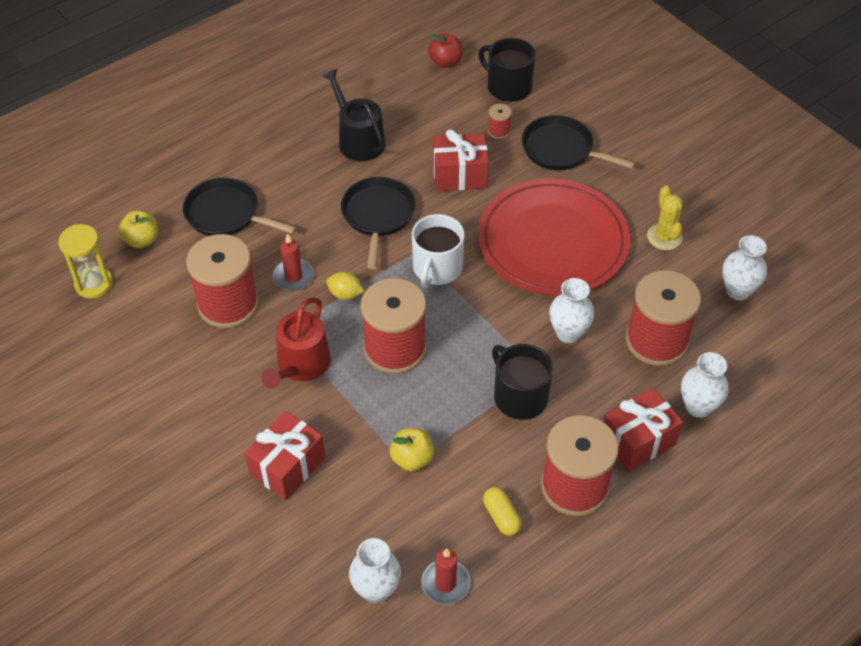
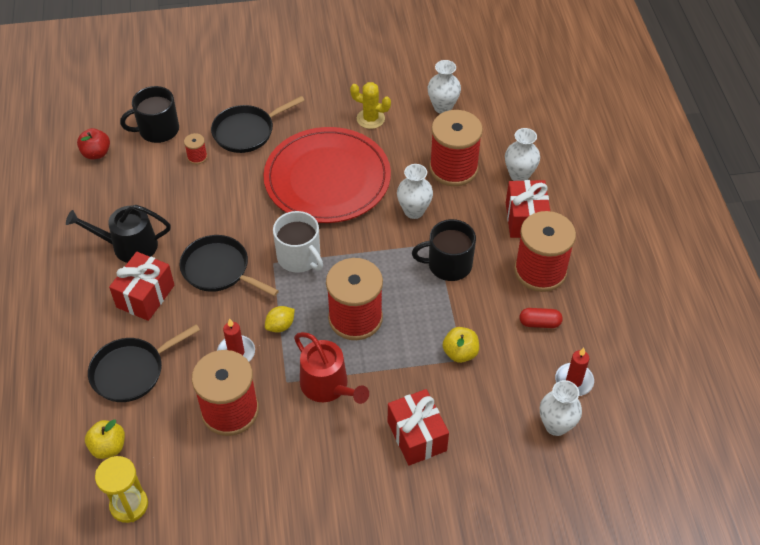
camera: 60 degrees left, 0 degrees up
(459, 175) = (221, 201): red gift -> red gift (145, 296)
(501, 516) = (539, 323): yellow capsule -> red capsule

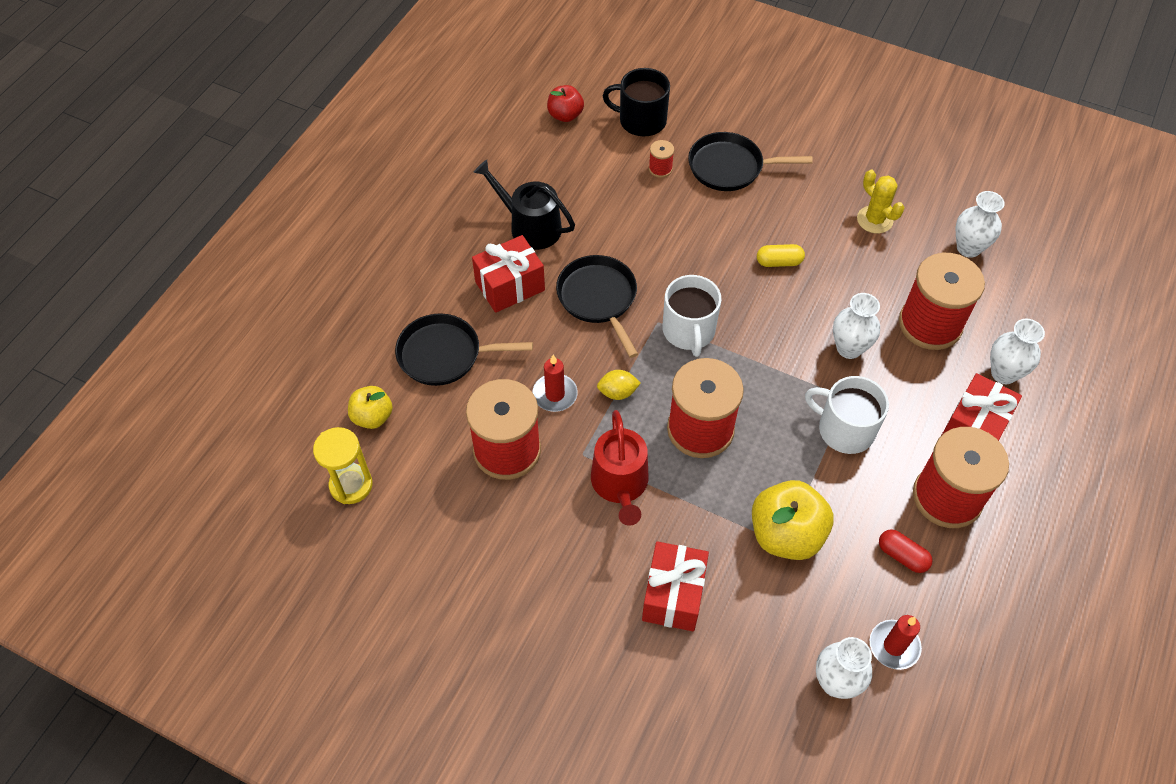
camera: 35 degrees right, 5 degrees up
(327, 179) = (779, 262): red plate -> yellow capsule
(448, 265) = (844, 429): black mug -> white mug
(460, 353) = (786, 534): yellow apple -> yellow apple, size x1.70

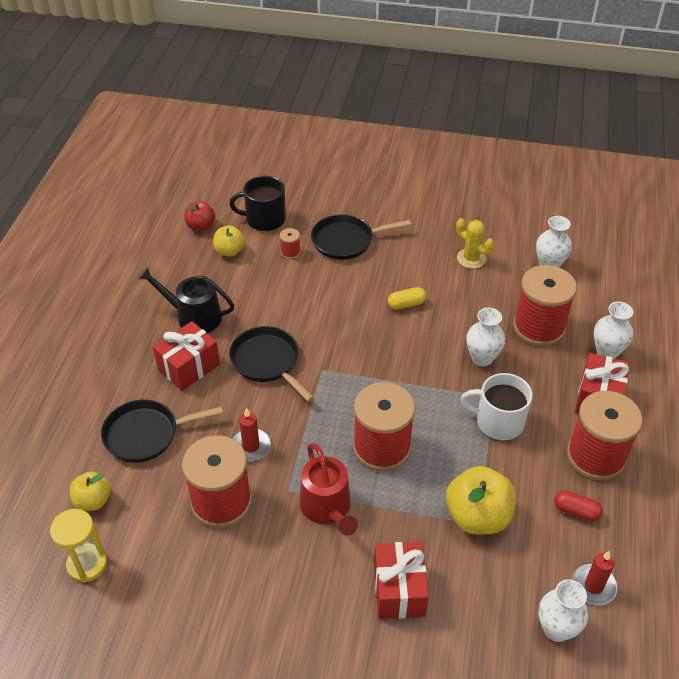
camera: 15 degrees left, 10 degrees down
(590, 153) = (229, 251): none -> yellow apple
(617, 392) = (304, 433): yellow lemon -> none
(689, 331) = (349, 372): white mug -> none

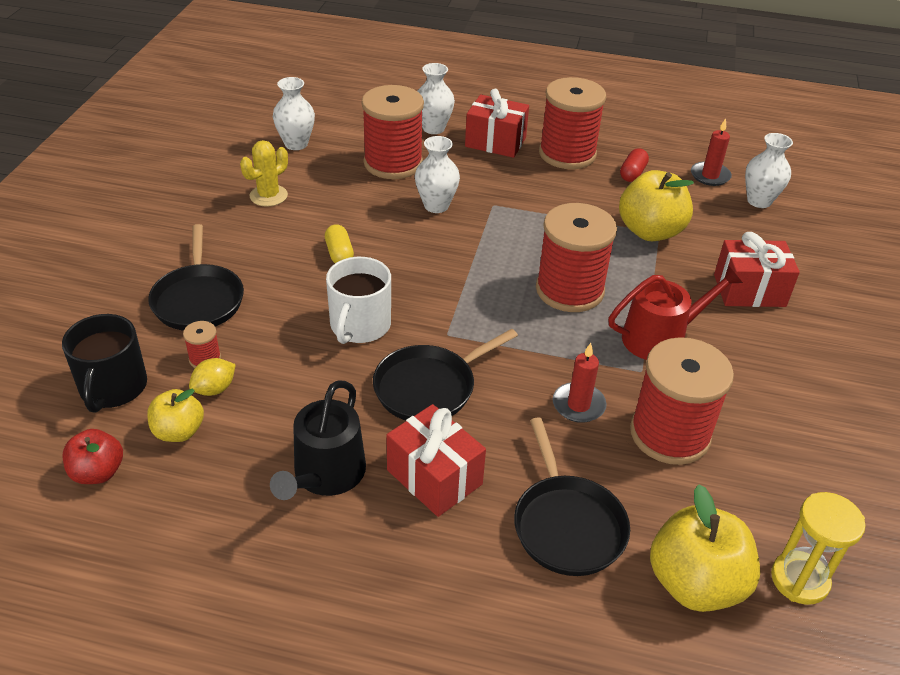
camera: 90 degrees left, 5 degrees down
(93, 501) = (695, 583): yellow apple -> yellow apple, size x1.70
(264, 260) = (214, 389): none -> yellow lemon
(498, 421) = (527, 205): white mug -> white mug (359, 326)

